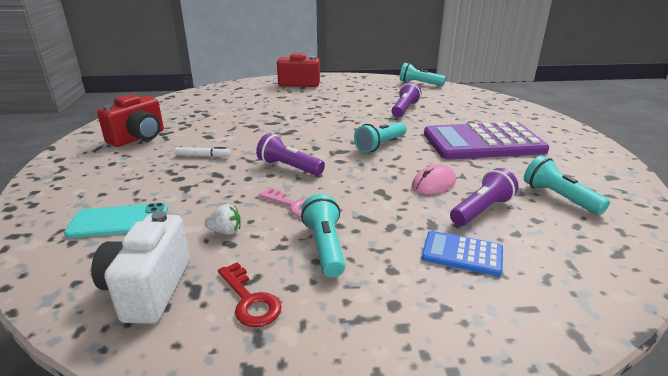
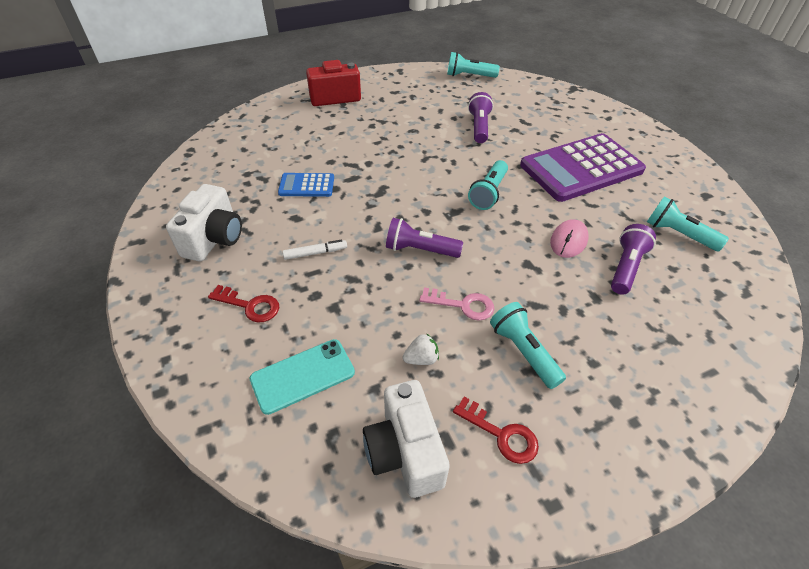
camera: 20 degrees left, 20 degrees up
(124, 175) = (250, 306): none -> red key
(139, 138) = (214, 239): red camera -> white camera
(462, 254) = (637, 327): blue calculator -> blue calculator (306, 185)

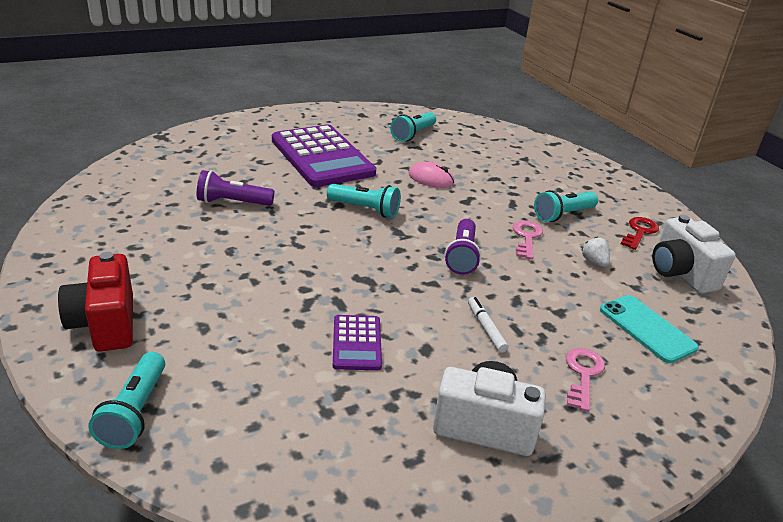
camera: 95 degrees left, 15 degrees down
(250, 306) = (583, 374): red key -> pink key
(306, 185) = (357, 343): blue calculator -> purple calculator
(405, 452) = (680, 273): white camera -> white camera turned 90 degrees clockwise
(469, 76) = (94, 197): turquoise flashlight -> turquoise flashlight (135, 412)
(626, 267) = (457, 161): purple flashlight -> none

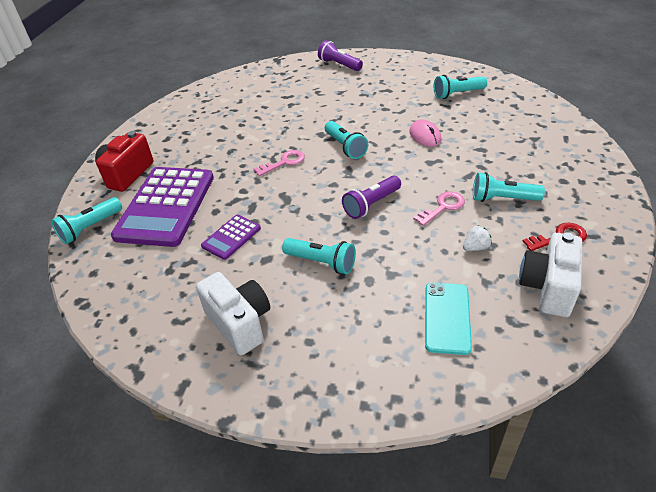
camera: 45 degrees right, 10 degrees up
(233, 202) = (267, 118): purple flashlight -> purple flashlight (339, 65)
(322, 157) = (363, 98): purple calculator -> purple calculator (166, 206)
(486, 328) = (321, 262): white marker -> turquoise flashlight
(583, 374) = (347, 325): pink key -> pink key (284, 162)
(594, 262) = (475, 247): white strawberry -> white strawberry turned 45 degrees clockwise

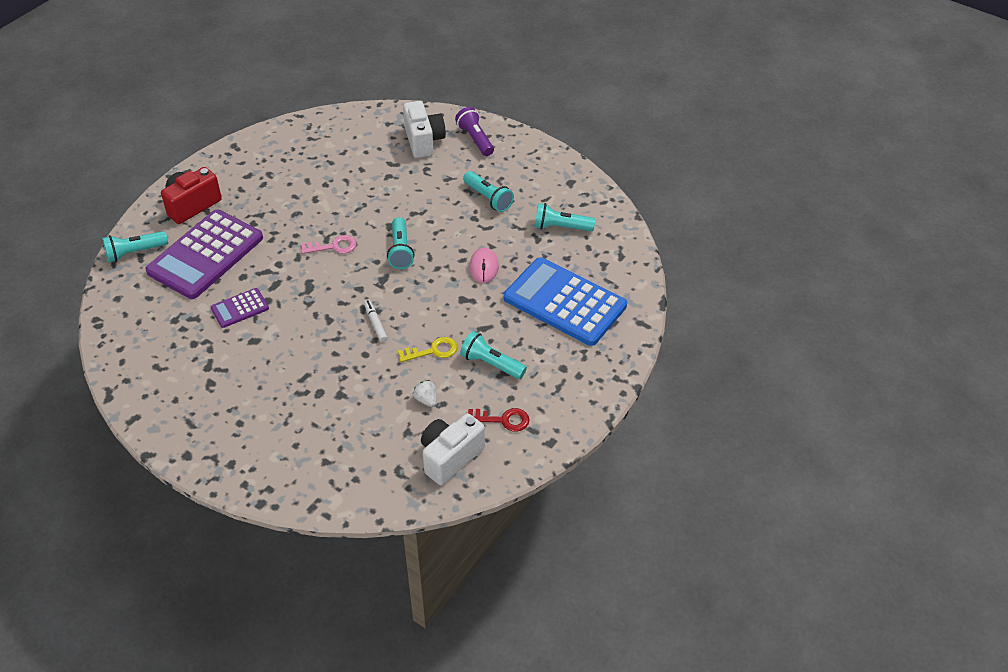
camera: 20 degrees right, 5 degrees up
(240, 323) = (200, 387): white camera -> white camera (423, 141)
(321, 262) = (294, 361): turquoise flashlight -> turquoise flashlight (488, 198)
(371, 204) = (375, 323): purple flashlight -> white marker
(443, 207) = (433, 351): pink key -> yellow key
(447, 317) = (352, 447): turquoise phone -> none
(475, 247) = (426, 400): white strawberry -> white strawberry turned 120 degrees counterclockwise
(513, 137) = (564, 302): none -> blue calculator

